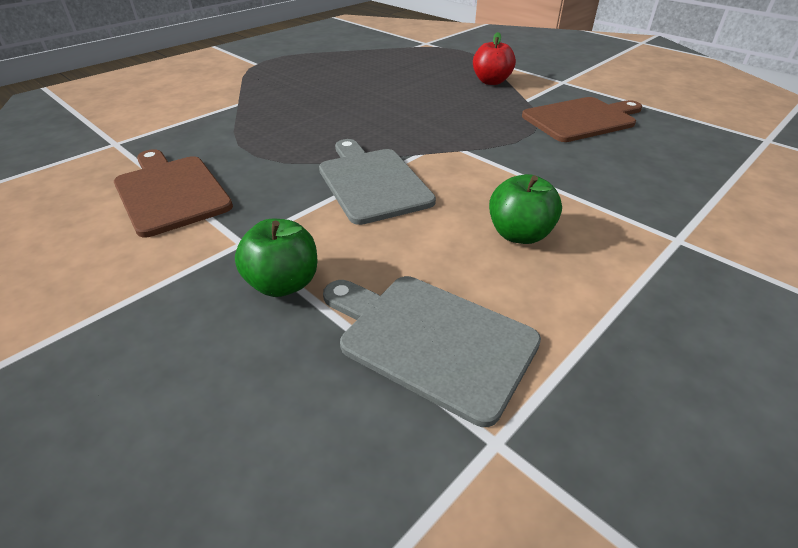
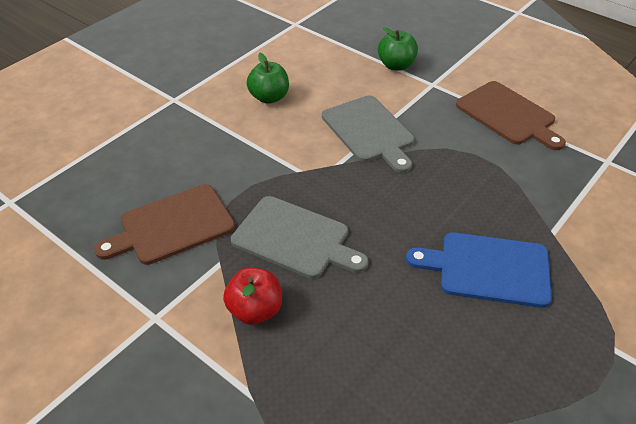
camera: 175 degrees right, 5 degrees up
(309, 90) = (488, 268): none -> blue cutting board
(431, 339) = (319, 48): grey cutting board -> grey cutting board (295, 239)

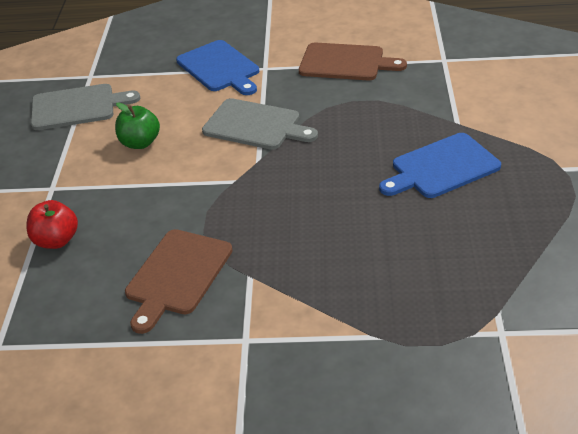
camera: 35 degrees left, 5 degrees down
(255, 310) = (315, 288): red apple -> red apple (56, 241)
(295, 239) = (287, 227): grey cutting board -> grey cutting board (77, 107)
(396, 65) = (219, 68): green apple -> blue cutting board

